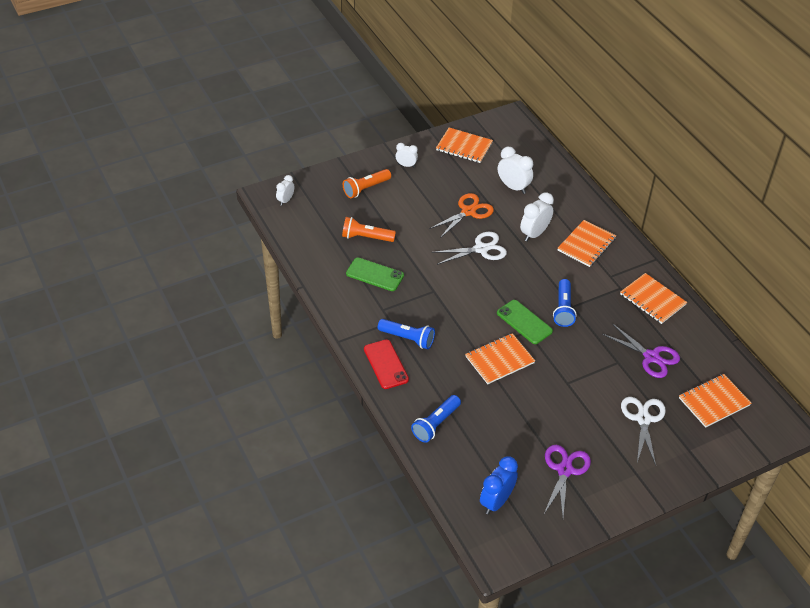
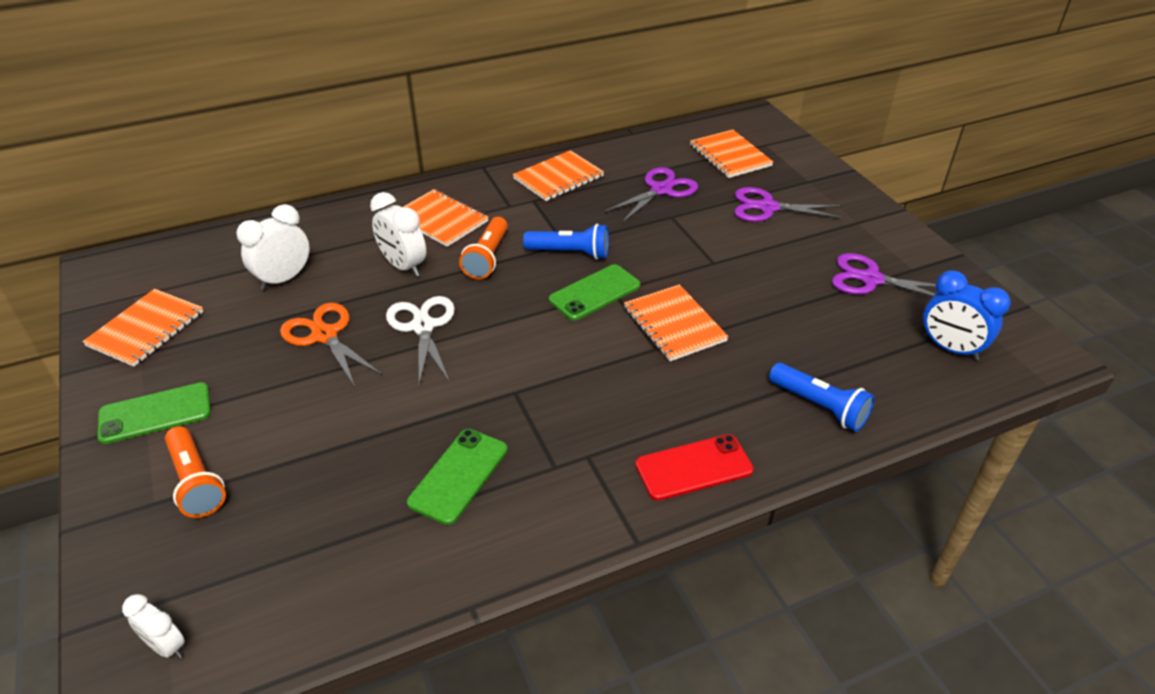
camera: 85 degrees left, 5 degrees down
(366, 237) = (347, 486): orange flashlight -> orange flashlight (487, 258)
(406, 165) = (155, 413): white clock -> green phone
(407, 339) = (630, 433): blue flashlight -> none
(643, 419) = (767, 208): white scissors -> purple scissors

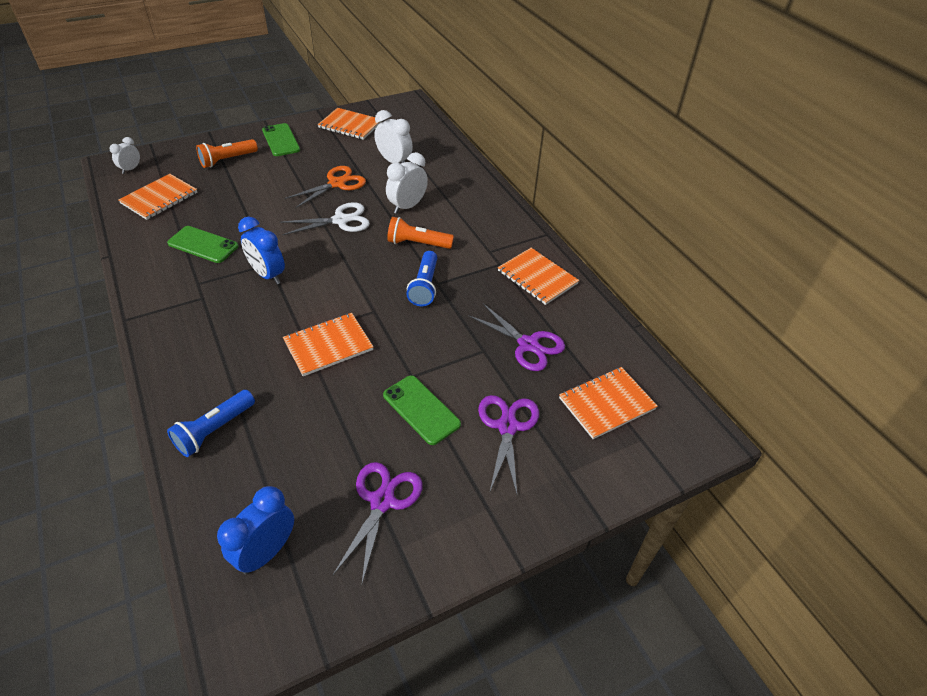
camera: 85 degrees right, 5 degrees up
(440, 220) = (466, 218): orange notebook -> orange notebook (159, 198)
(540, 390) = (268, 275): none -> blue clock
(594, 292) = (372, 300): green phone -> green phone (421, 409)
(694, 467) = (175, 349): red phone -> none

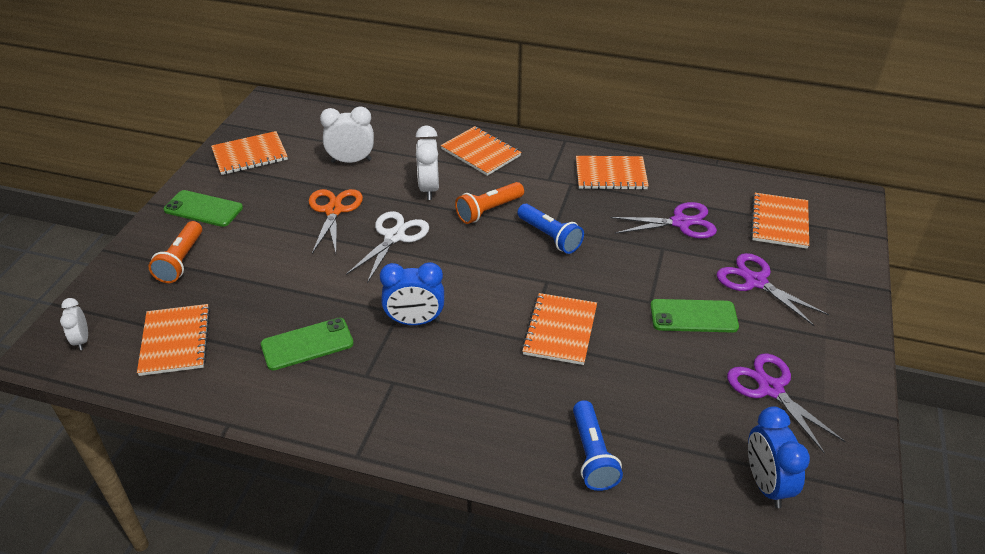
camera: 45 degrees left, 5 degrees down
(476, 205) = (481, 152): none -> orange notebook

